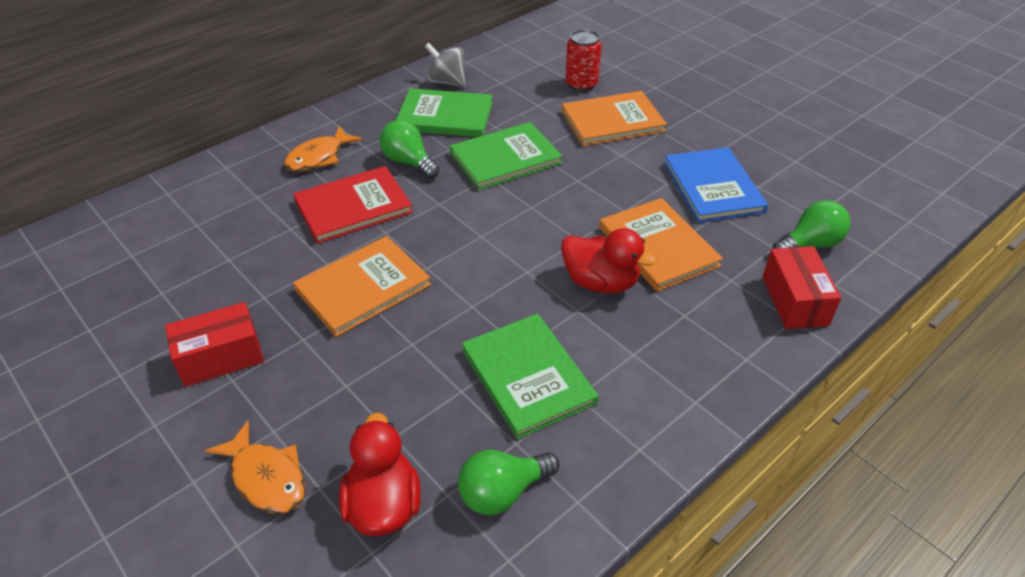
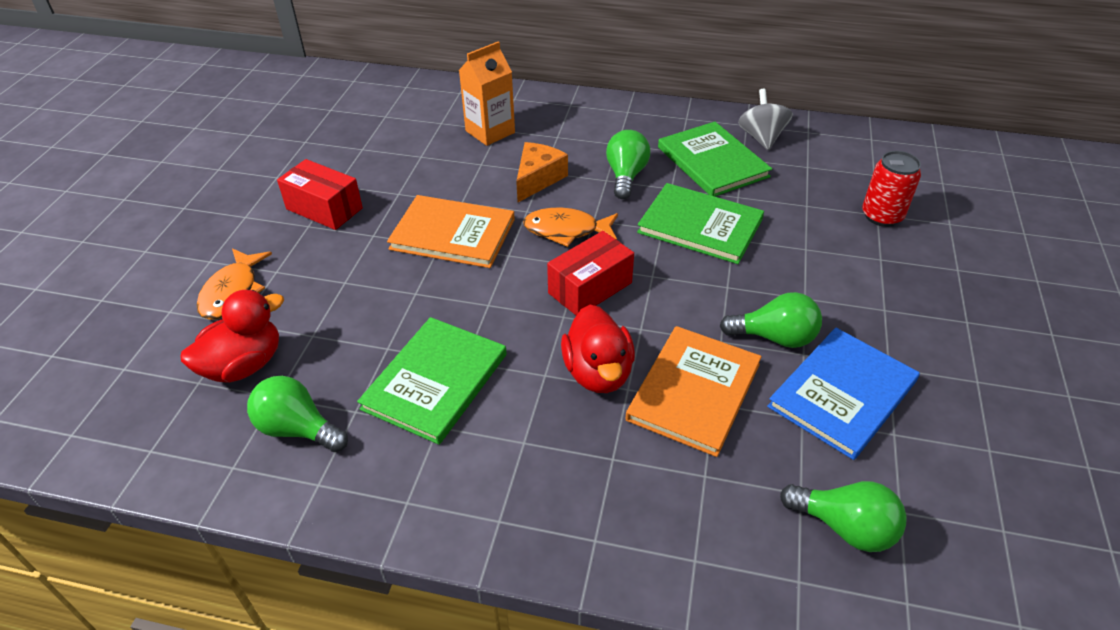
camera: 55 degrees right, 0 degrees up
(253, 202) = (490, 132): none -> orange carton
(319, 157) = (576, 130): orange fish -> orange fish (566, 230)
(353, 207) = (538, 179): red book -> orange cheese
(612, 121) = (851, 266): orange book -> none
(643, 186) = (775, 337): none -> green light bulb
(794, 301) = (728, 550): red box -> red box (590, 288)

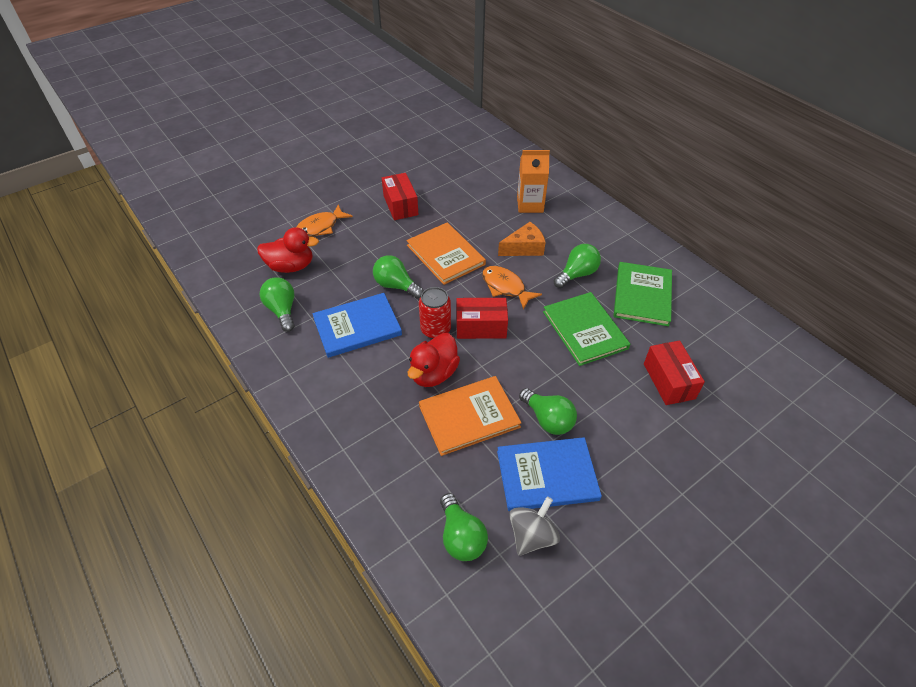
camera: 40 degrees right, 5 degrees up
(430, 303) = (396, 286): none -> green light bulb
(435, 381) = (357, 326): green book -> blue book
(761, 137) = (696, 297): grey spinning top -> grey spinning top (532, 535)
(831, 227) = (669, 381): none -> red box
(882, 216) = (714, 395): red can -> red can (435, 330)

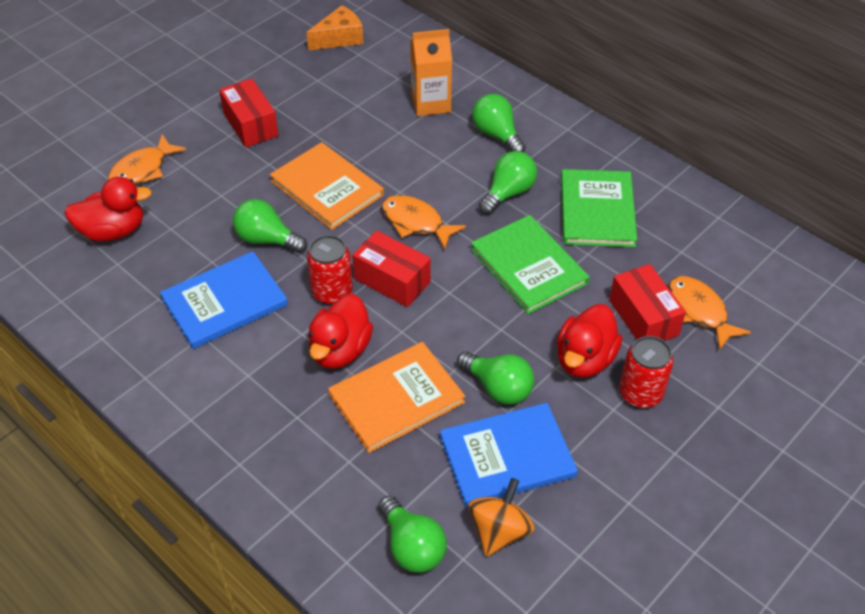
camera: 10 degrees left, 0 degrees up
(282, 310) = (115, 294): green light bulb -> green light bulb (497, 135)
(481, 327) = (392, 280): red box -> red box turned 45 degrees clockwise
(524, 248) = (433, 165): orange cheese -> orange cheese (339, 38)
(532, 535) = (499, 531): grey spinning top -> orange spinning top
(618, 407) = (584, 359): none -> red duck
(659, 441) = (640, 393): none -> red can
(714, 382) = (699, 311): none -> orange fish

